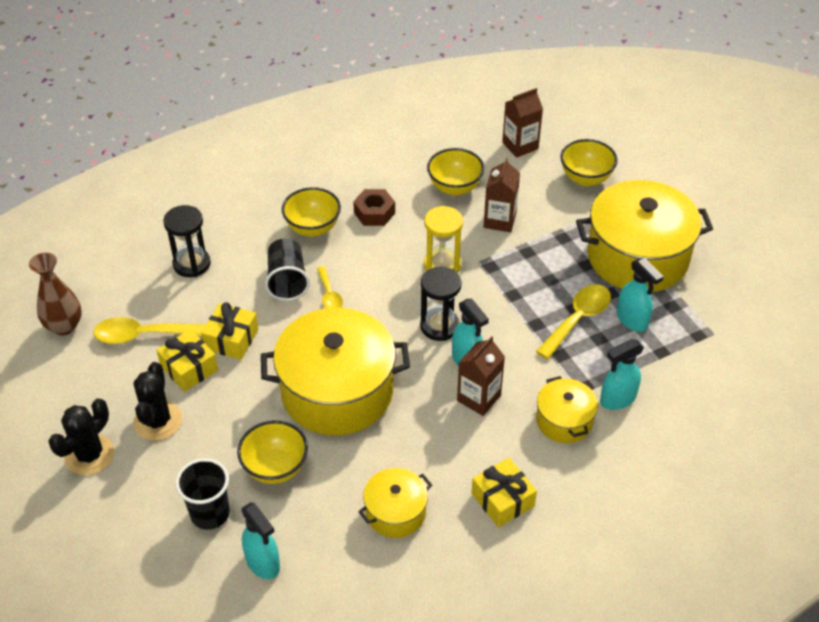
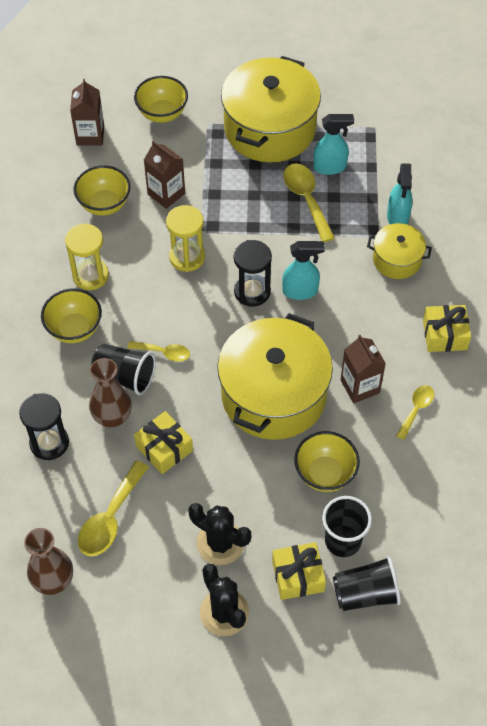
camera: 60 degrees left, 10 degrees up
(163, 556) = (365, 593): none -> black cup
(189, 368) = (176, 495): yellow gift -> yellow gift (298, 576)
(242, 291) = (112, 417): none -> brown vase
(263, 563) = (412, 522): turquoise spray bottle -> none
(374, 213) = (90, 275): brown nut -> yellow hourglass
(395, 512) = (416, 409): yellow pot -> yellow spoon
(479, 398) = (342, 302): brown carton -> brown carton (360, 386)

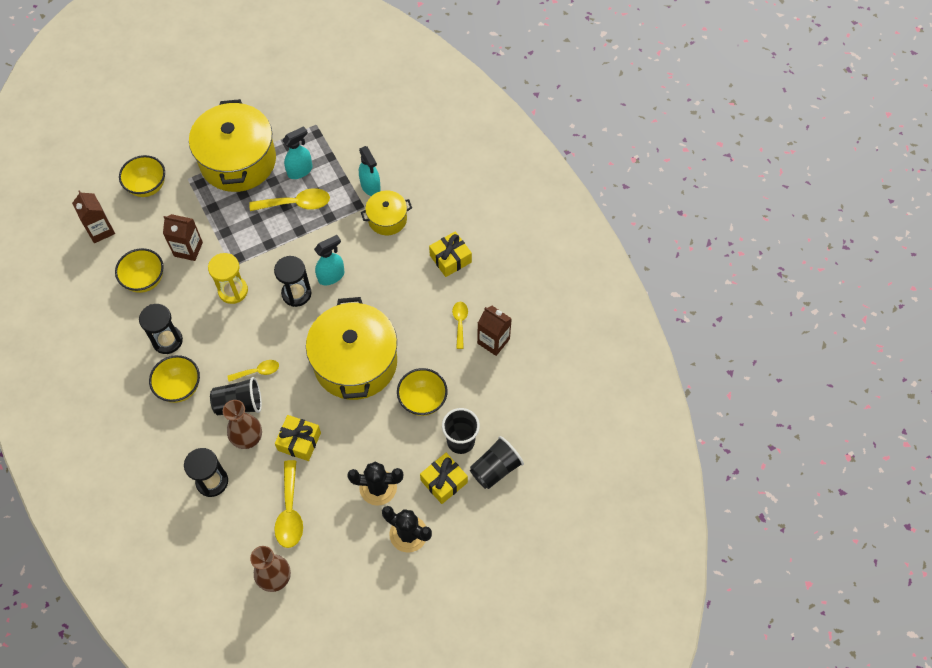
camera: 30 degrees left, 5 degrees up
(90, 275) = (167, 340): yellow hourglass -> black hourglass
(306, 199) = (296, 204): yellow spoon -> yellow spoon turned 135 degrees clockwise
(360, 386) = (412, 325): brown carton -> brown carton (493, 341)

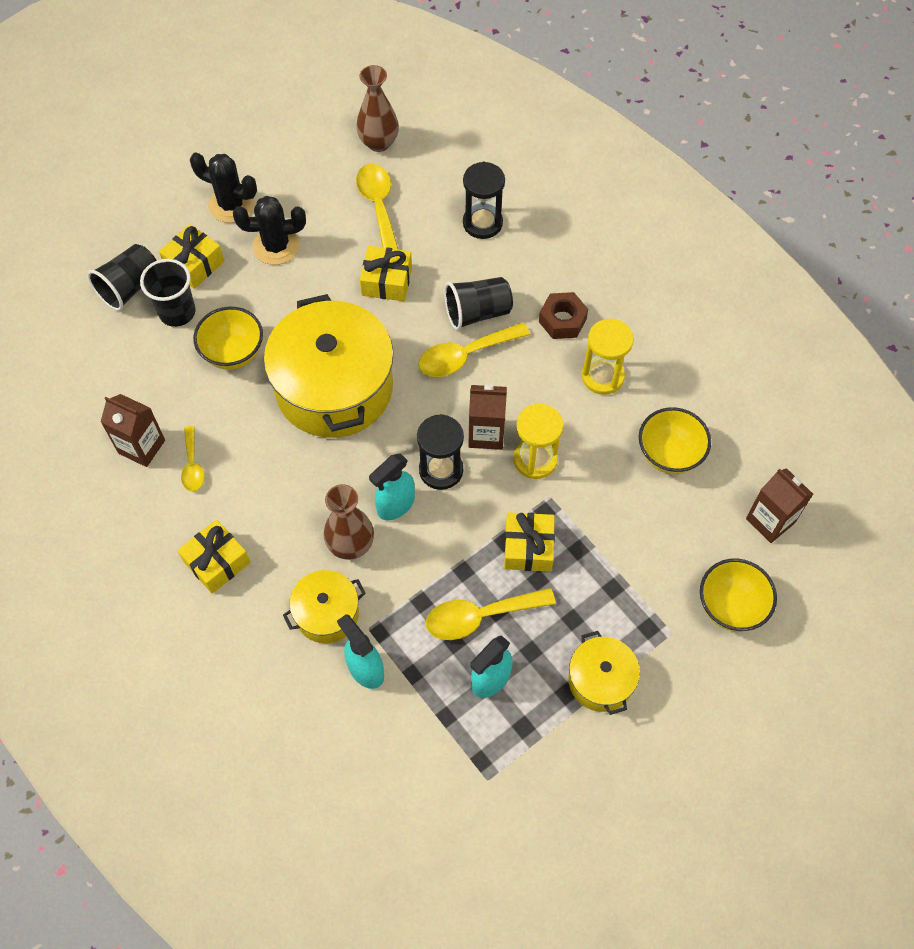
camera: 170 degrees right, 0 degrees up
(167, 340) = (602, 376): black hourglass -> yellow hourglass
(180, 387) = (562, 320): yellow bowl -> brown nut
(188, 249) = (624, 512): brown carton -> brown carton (486, 433)
(238, 161) = (600, 680): yellow pot -> yellow pot, size x0.50
(248, 438) = (453, 275): brown vase -> brown vase (351, 545)
(255, 237) = (528, 548): none -> yellow gift
(258, 371) = (465, 356): yellow spoon -> yellow spoon, size x1.66

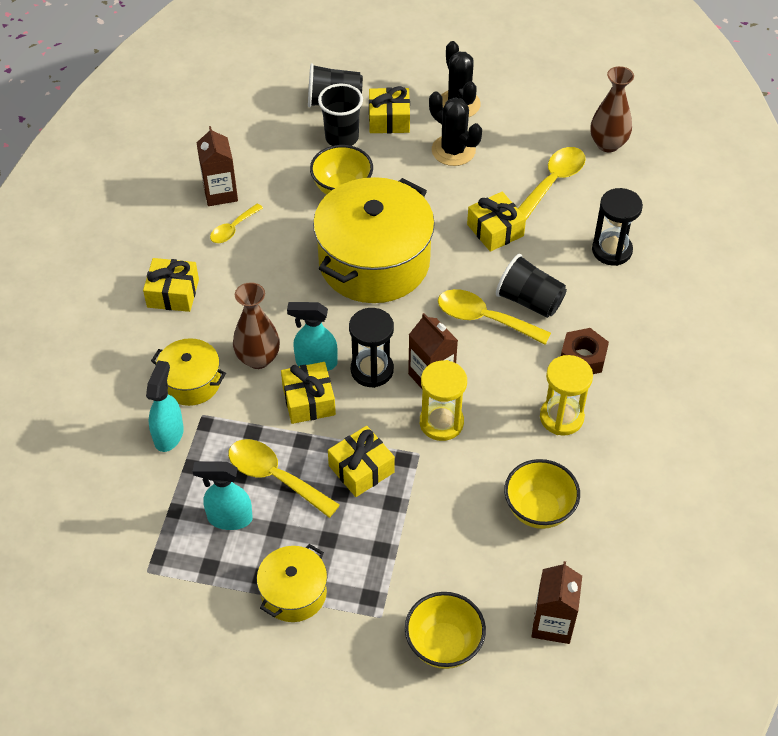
camera: 50 degrees right, 10 degrees down
(428, 538) = (308, 401): none -> yellow gift

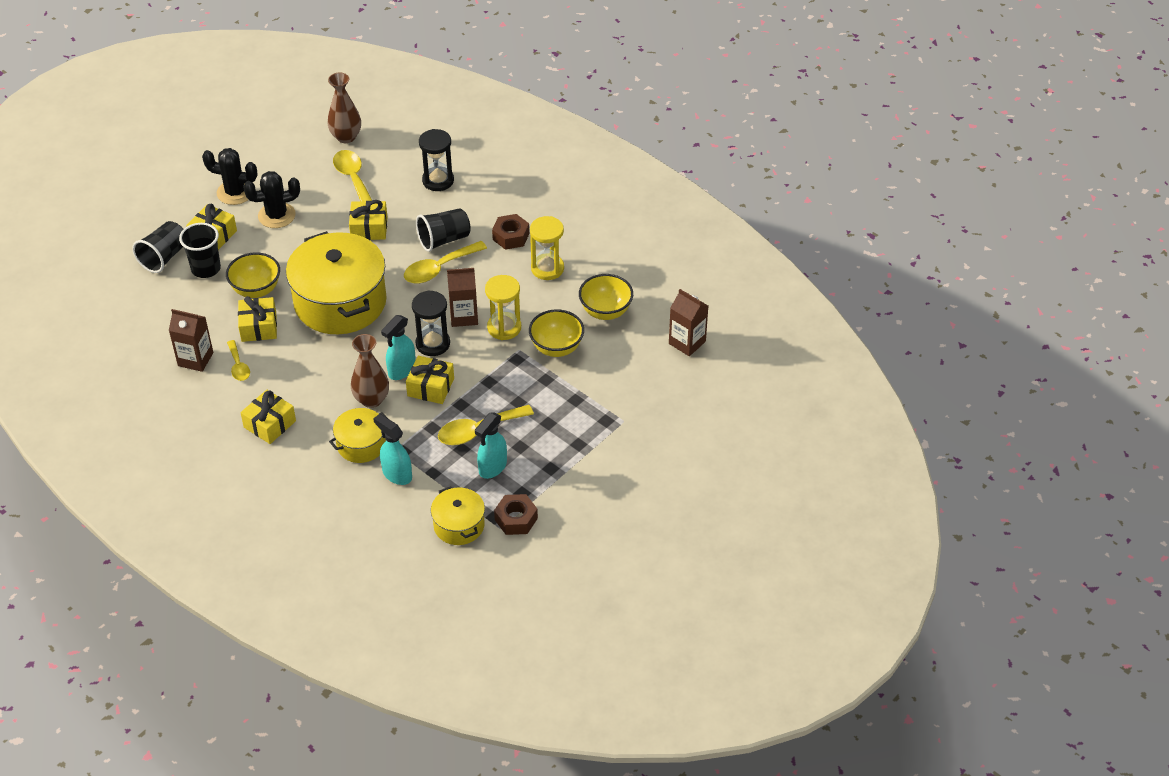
camera: 60 degrees left, 5 degrees down
(167, 580) = (516, 519): none -> brown nut
(293, 593) = (575, 457): yellow pot -> yellow pot (459, 525)
(361, 469) = (507, 383): yellow gift -> yellow gift (259, 327)
(443, 645) = (665, 399): yellow bowl -> yellow bowl (556, 348)

